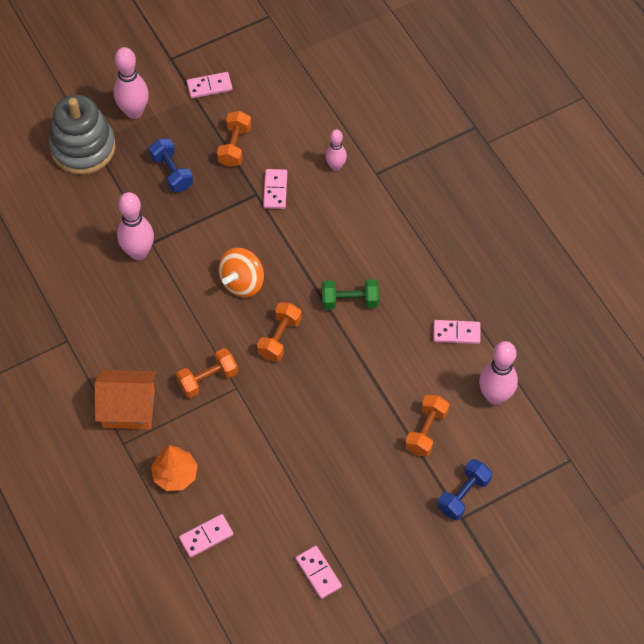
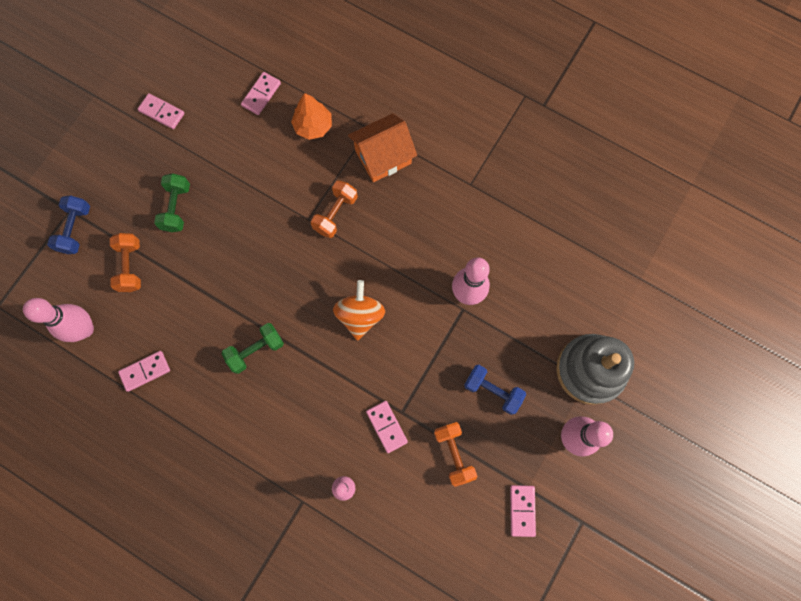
camera: 150 degrees right, 15 degrees up
(209, 86) = (522, 510): pink domino -> pink domino turned 45 degrees counterclockwise
(279, 338) = (297, 281): orange dumbbell -> none
(354, 464) = (176, 208): none -> green dumbbell

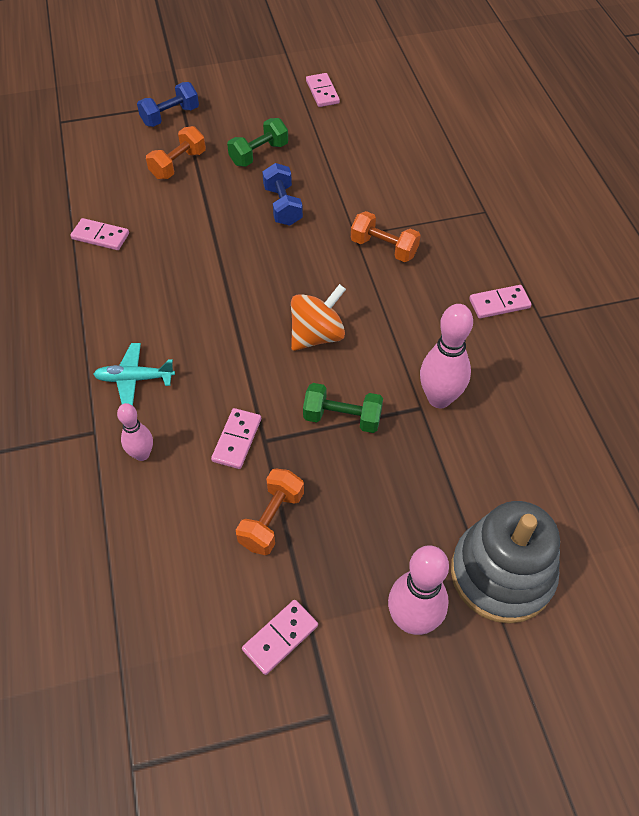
camera: 45 degrees right, 20 degrees down
(85, 329) = (96, 178): pink bowling pin -> none
(255, 350) = (199, 290): green dumbbell -> green dumbbell (342, 418)
(261, 94) = (415, 130): pink domino -> pink domino (499, 303)
(286, 447) = (134, 379): none -> turquoise plane
(313, 126) = (436, 178): orange tree -> none
(335, 214) = (384, 248): orange dumbbell -> orange dumbbell turned 45 degrees clockwise
(383, 157) = (475, 239): orange house -> none
(492, 391) = (373, 500): blue dumbbell -> blue dumbbell (282, 206)

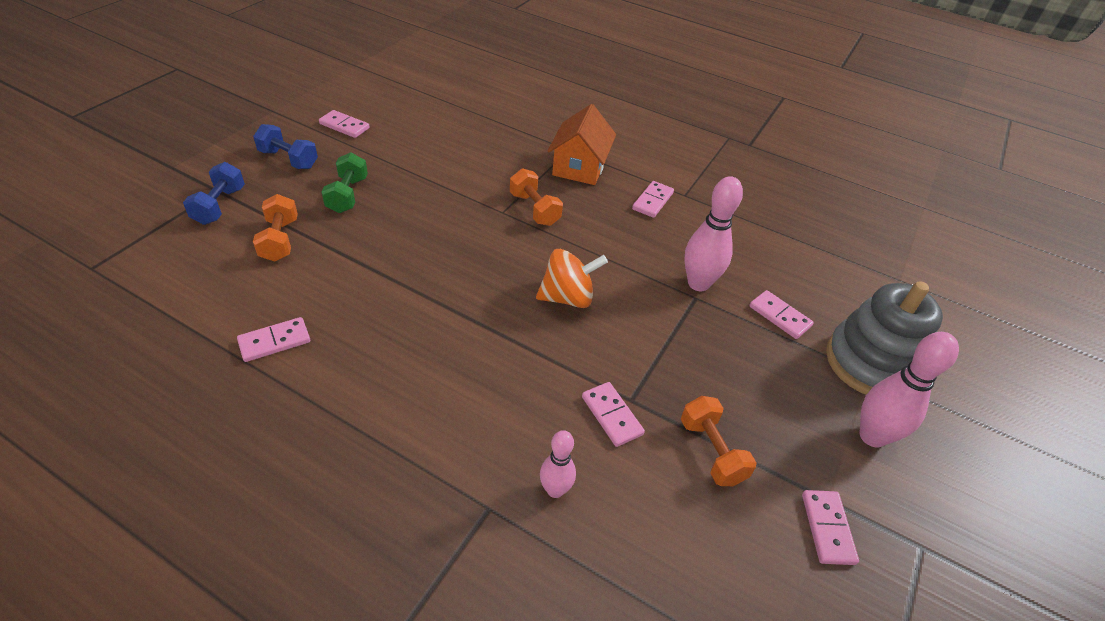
camera: 50 degrees left, 10 degrees down
(134, 379) = (467, 435): turquoise plane -> none
(282, 206) = (419, 222): blue dumbbell -> blue dumbbell (288, 159)
(317, 335) = (568, 297): orange spinning top -> orange spinning top turned 75 degrees clockwise
(342, 418) = (659, 341): green dumbbell -> none
(384, 248) = (534, 209): orange dumbbell -> orange dumbbell turned 75 degrees clockwise
(472, 233) = (579, 167): none -> orange house
(474, 475) = (780, 316): none -> pink domino

